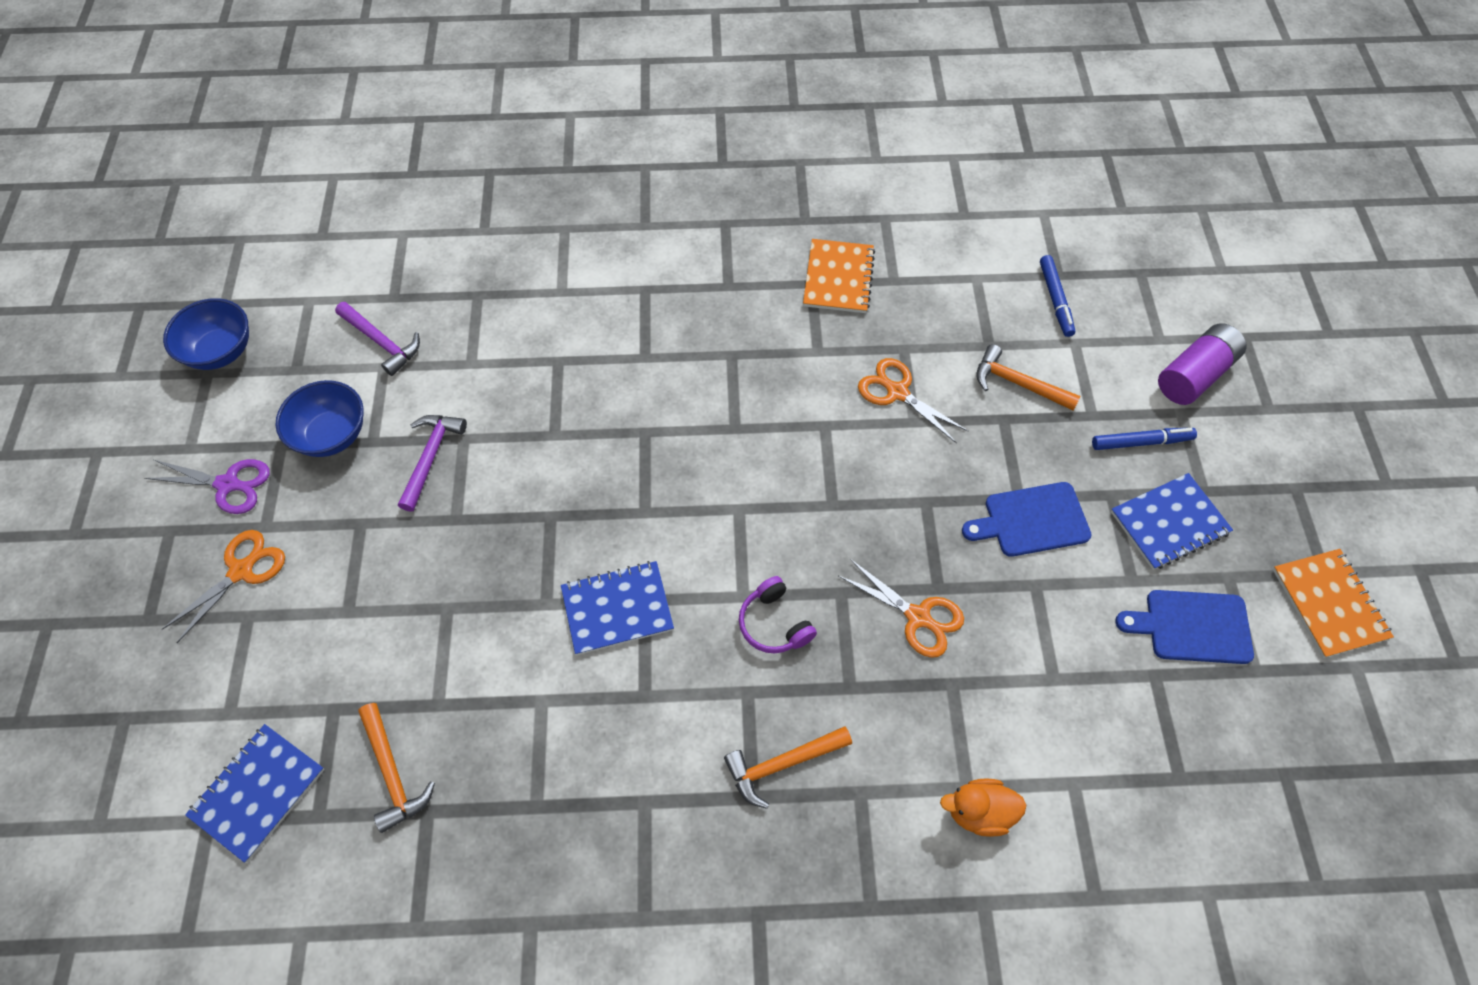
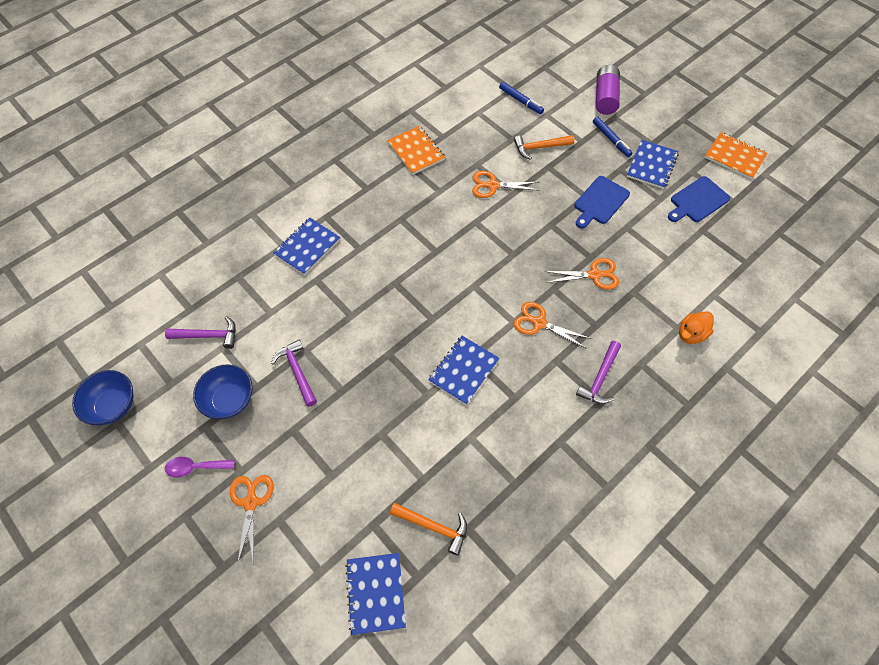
camera: 40 degrees left, 0 degrees up
(228, 484) = (195, 467): purple scissors -> purple spoon
(586, 313) = (307, 247): none -> blue notebook
(774, 623) = (539, 323): purple headphones -> orange scissors
(782, 764) = (600, 378): orange hammer -> purple hammer
(1141, 442) = (611, 139): blue marker -> blue marker turned 105 degrees clockwise

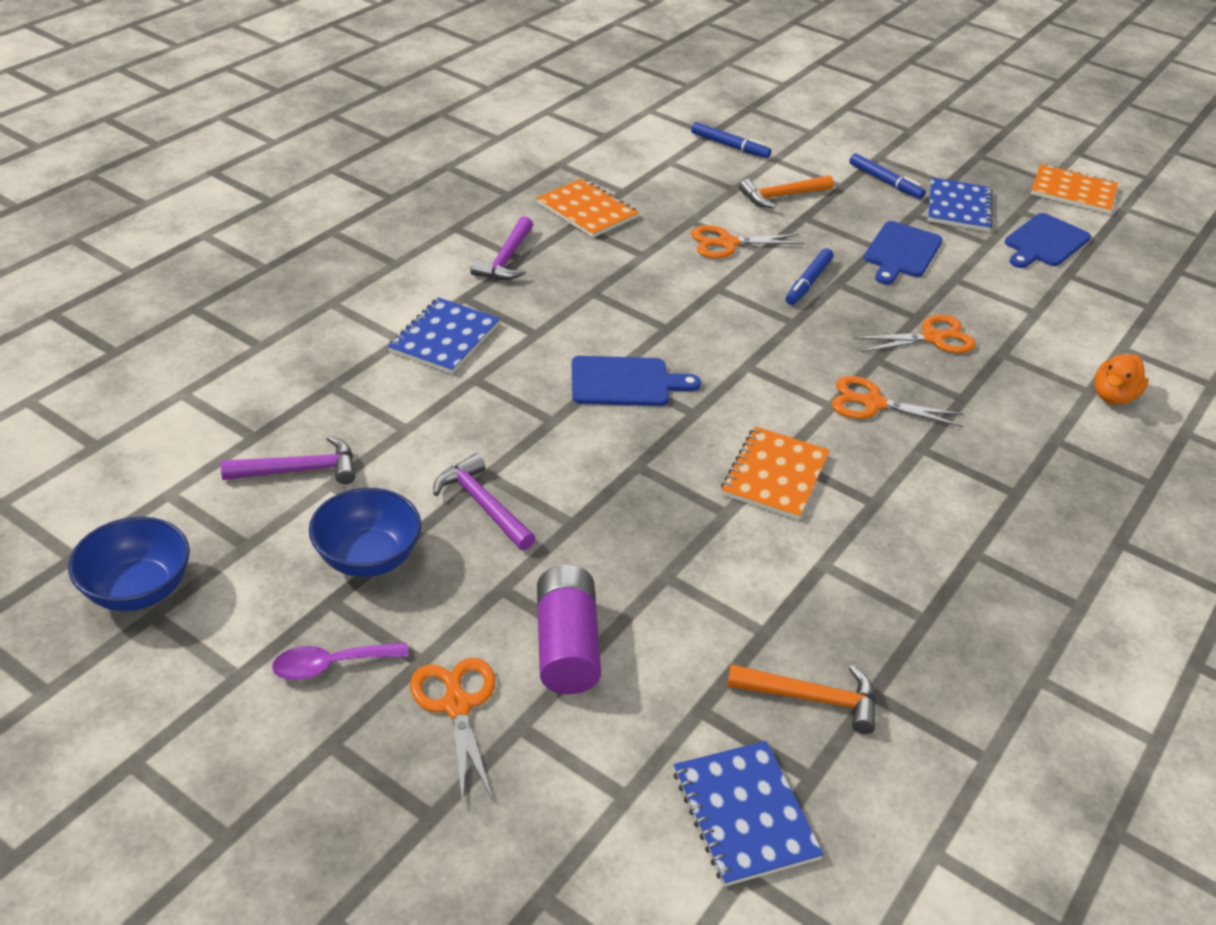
camera: 15 degrees left, 20 degrees down
(399, 291) = (625, 382): none -> blue cutting board
(464, 370) = (775, 475): blue notebook -> orange notebook
(532, 222) = (808, 282): none -> blue marker
(600, 378) = (1001, 464): purple hammer -> purple hammer (506, 259)
(605, 98) = (855, 137): purple battery -> purple battery (566, 646)

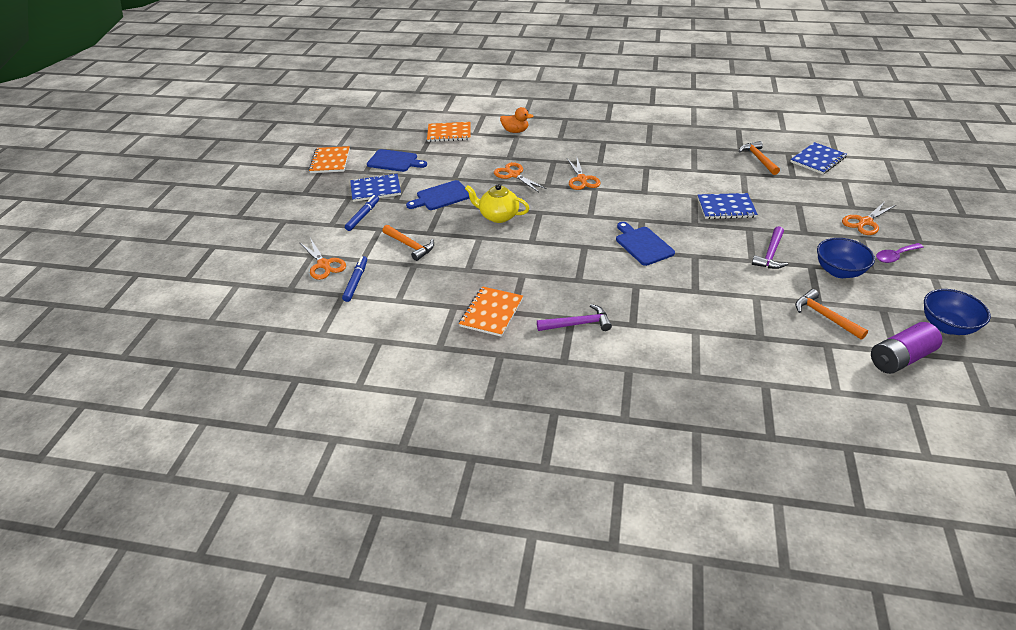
camera: 110 degrees left, 0 degrees up
(300, 470) = (824, 316): purple hammer -> orange hammer
(330, 665) = (895, 256): purple spoon -> purple spoon turned 105 degrees clockwise
(445, 338) = (676, 315): blue notebook -> blue notebook (726, 207)
(566, 646) = (808, 209): purple battery -> purple battery (900, 358)
(727, 243) = (482, 250): orange scissors -> orange scissors (324, 265)
(775, 475) = (658, 190): orange notebook -> orange notebook (449, 133)
(808, 282) = (498, 216): blue marker -> yellow teapot
(901, 252) = (441, 196): blue cutting board -> blue cutting board turned 150 degrees clockwise

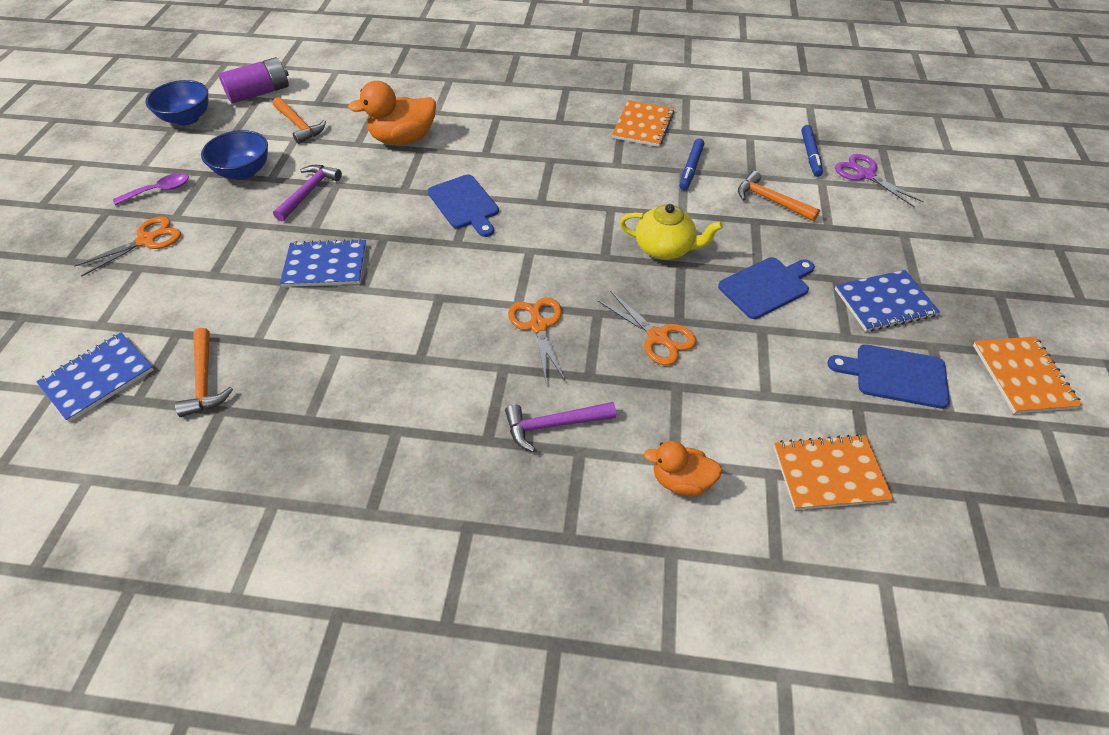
camera: 175 degrees right, 10 degrees up
(324, 265) = (865, 174): orange scissors -> purple scissors
(363, 216) = (867, 248): blue marker -> blue marker (691, 168)
(578, 324) = (552, 116): purple hammer -> purple hammer (553, 425)
(715, 300) = (403, 139): none -> orange duck

